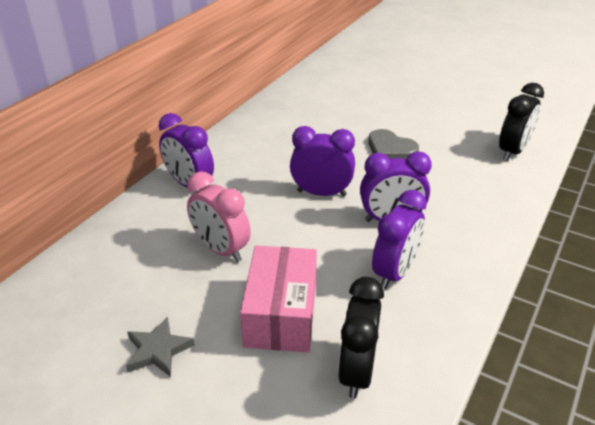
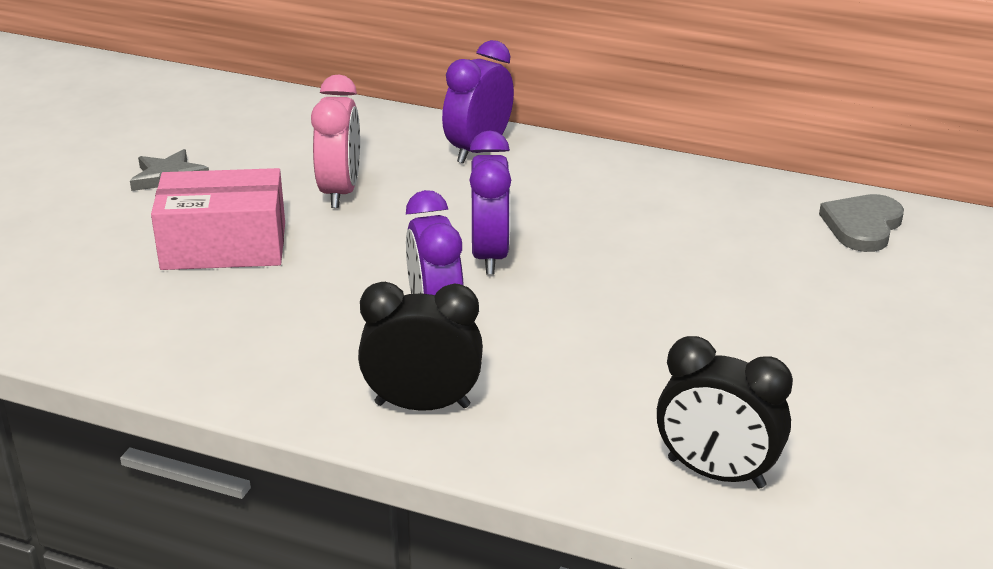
camera: 80 degrees right, 5 degrees down
(221, 250) = (340, 191): pink clock -> pink clock turned 150 degrees clockwise
(356, 371) = (128, 305): black clock -> black clock (422, 405)
(390, 149) = (654, 316): grey heart -> grey heart (862, 226)
(394, 272) = (309, 329): purple clock -> none

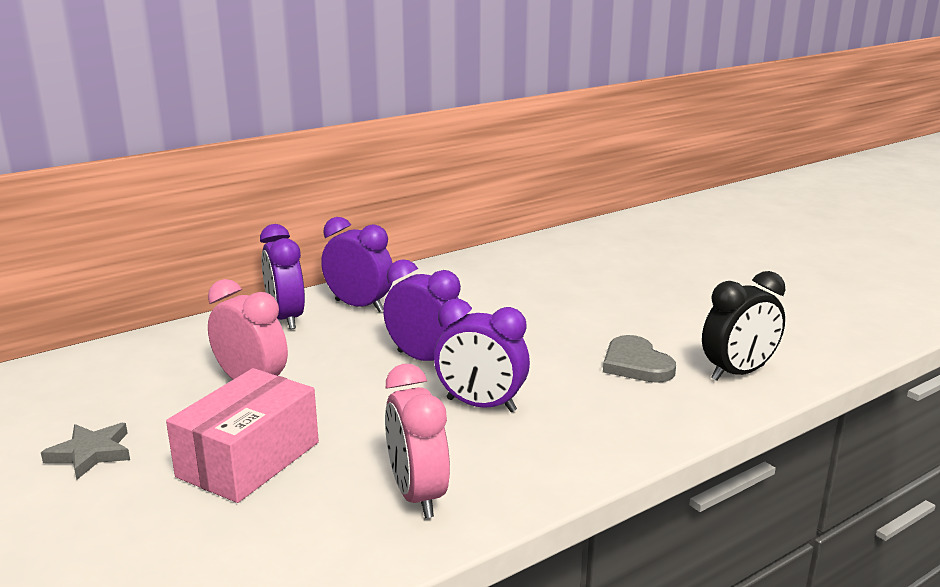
camera: 55 degrees left, 10 degrees down
(247, 349) = (417, 495): none -> pink clock
(422, 405) = (575, 443): black clock -> none
(555, 173) = (359, 306): none -> purple clock
(862, 226) = (545, 253): grey heart -> grey heart (636, 364)

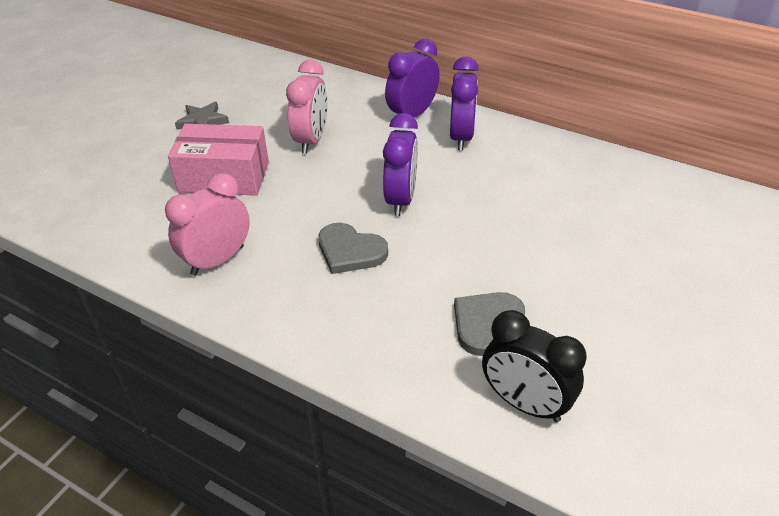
camera: 65 degrees right, 20 degrees up
(481, 405) = (350, 251): purple clock -> grey heart

